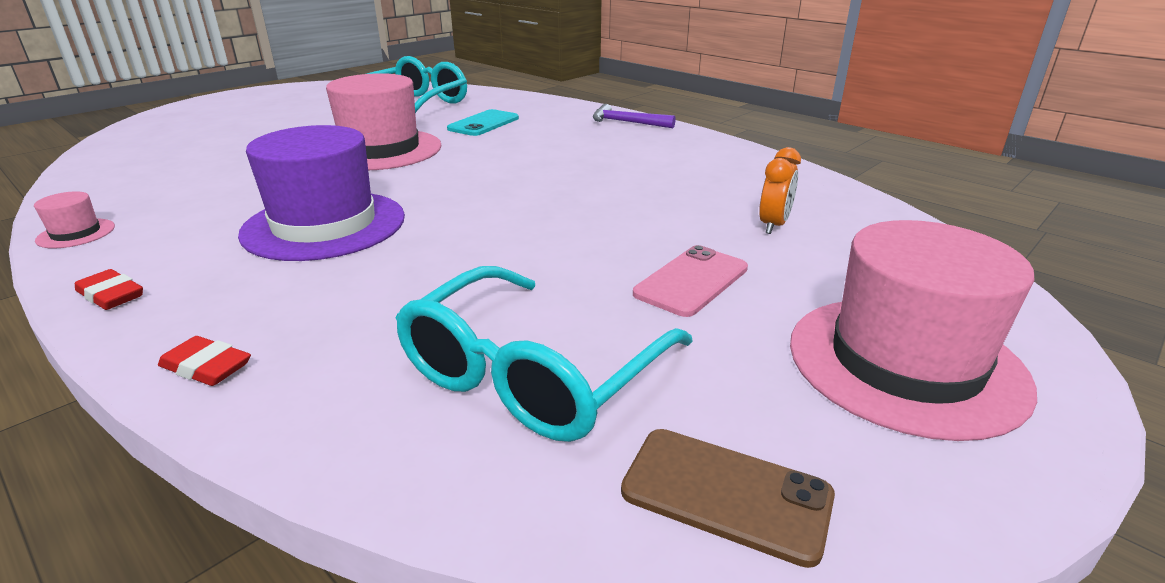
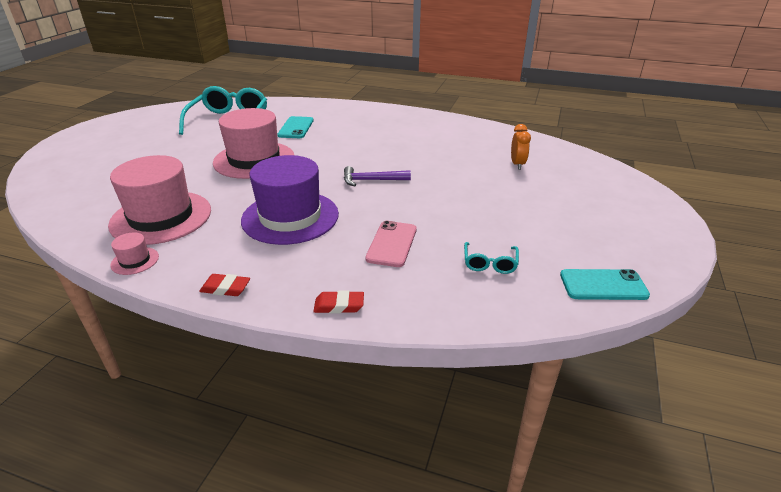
camera: 25 degrees left, 5 degrees up
(533, 374) = (490, 263): turquoise glasses -> turquoise glasses, size x0.46
(627, 122) = (381, 112): purple hammer -> purple hammer (371, 180)
(691, 281) = (510, 202): pink phone -> pink phone (392, 244)
(726, 494) = (603, 285): brown phone -> turquoise phone
(905, 363) = (619, 218): pink hat -> pink hat (161, 217)

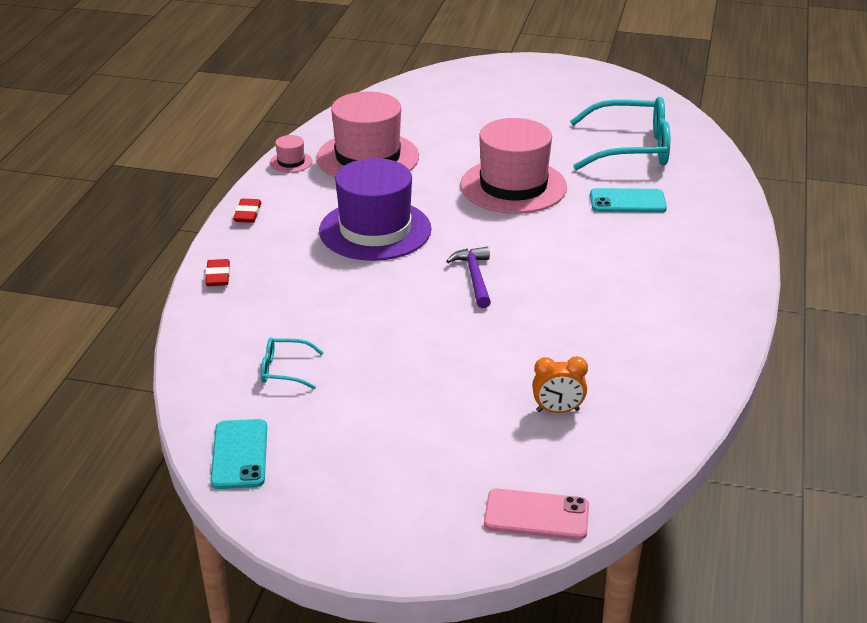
camera: 85 degrees right, 0 degrees up
(392, 244) = (323, 301): pink phone -> pink phone (536, 515)

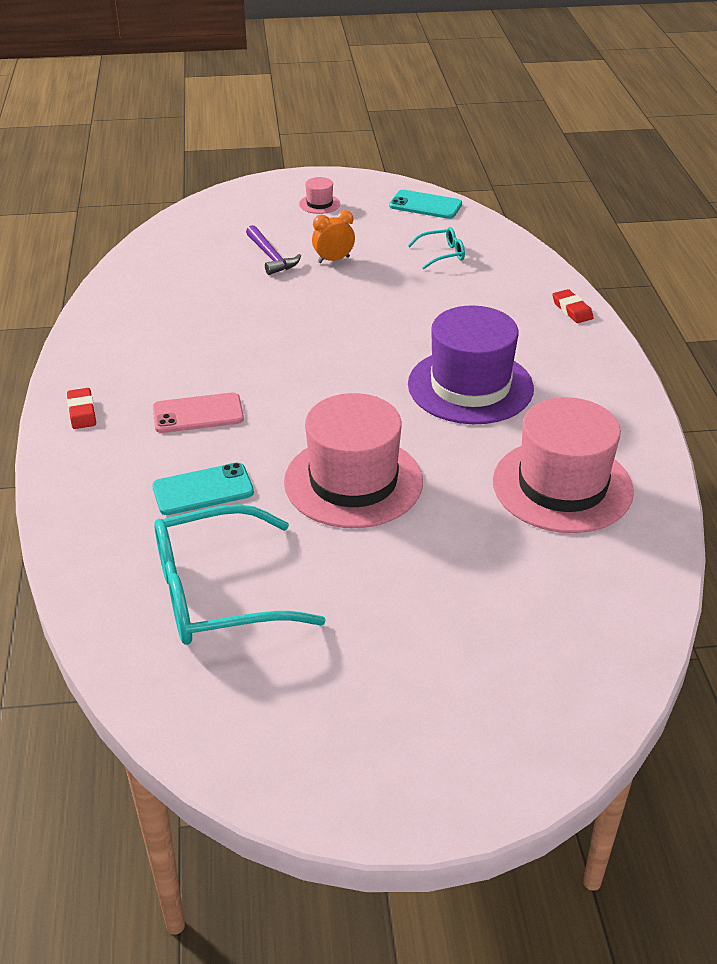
camera: 160 degrees right, 5 degrees up
(239, 454) = (425, 205): turquoise phone -> turquoise phone turned 45 degrees counterclockwise
(247, 214) = (616, 376): red eraser -> red eraser (82, 412)
(291, 162) = (646, 455): pink hat -> pink hat (319, 204)
(474, 277) = (336, 357): purple hammer -> purple hammer (271, 257)
(536, 515) = (211, 212): pink phone -> pink phone (198, 414)
(558, 410) = (216, 268): orange clock -> orange clock (333, 260)

